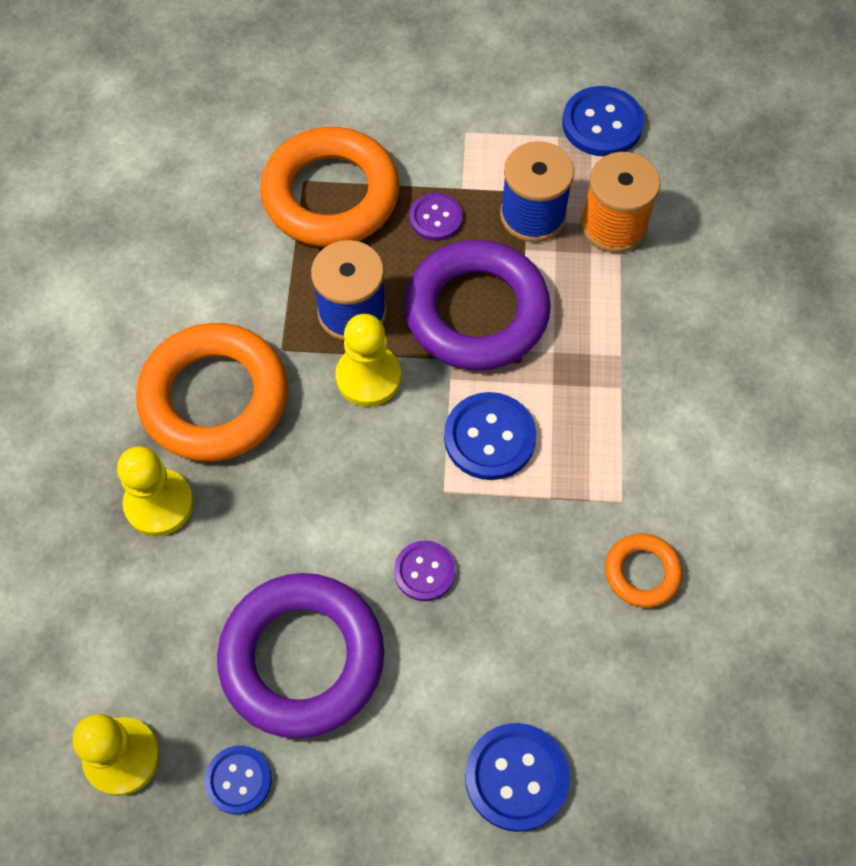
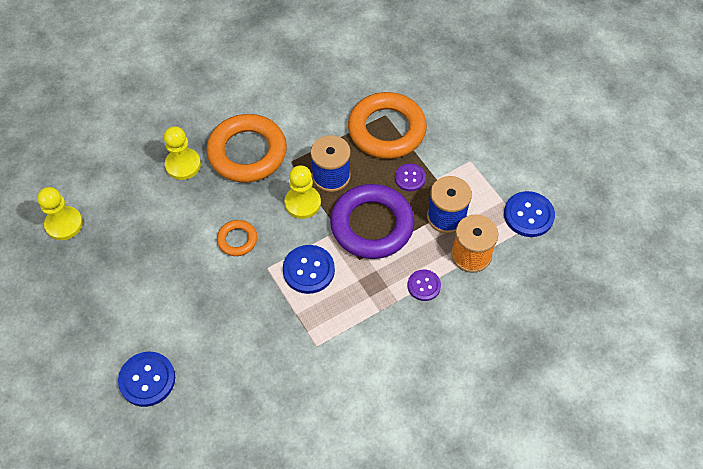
camera: 55 degrees right, 5 degrees down
(238, 780) = (80, 272): blue button -> none
(302, 658) = (148, 261): purple ring -> none
(424, 571) = (221, 284): purple button -> purple button (424, 286)
(642, 572) = (285, 376): orange ring -> orange ring (237, 240)

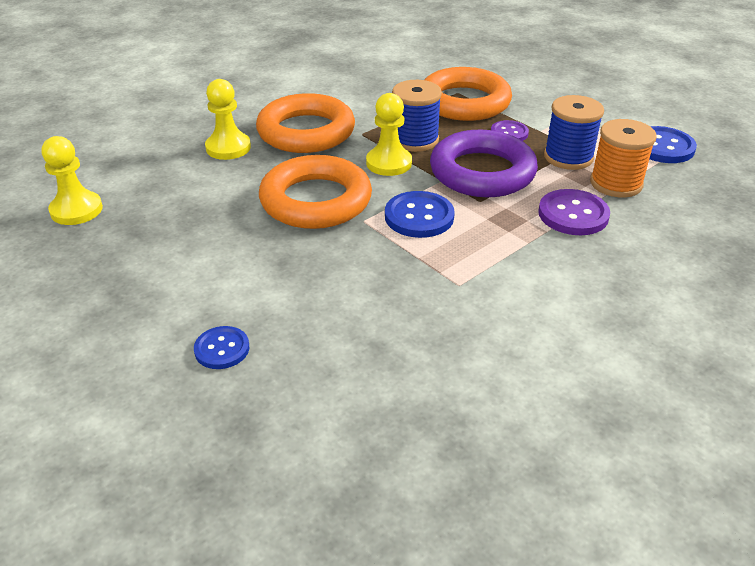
camera: 10 degrees left, 20 degrees down
(147, 379) = (222, 349): blue button -> blue button, size x0.64
(237, 240) = (316, 200): orange ring -> orange ring, size x2.08
(424, 286) = (573, 214): purple button -> purple button, size x1.57

